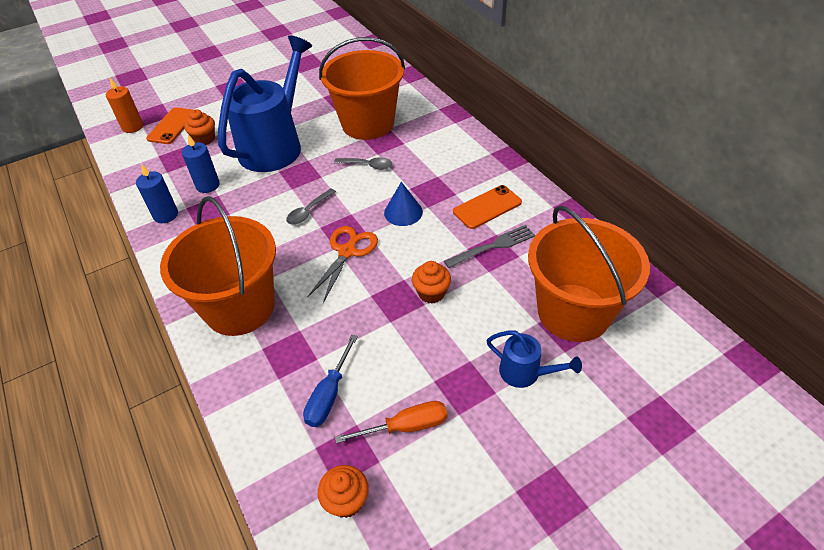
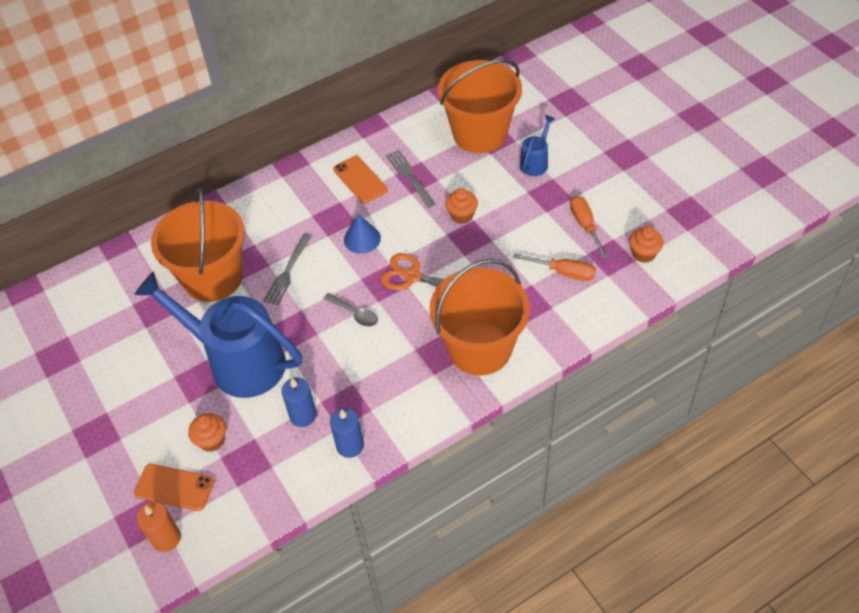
camera: 90 degrees left, 5 degrees up
(329, 394) = (563, 272): blue screwdriver -> orange screwdriver
(367, 165) = (288, 272): grey spoon -> grey fork

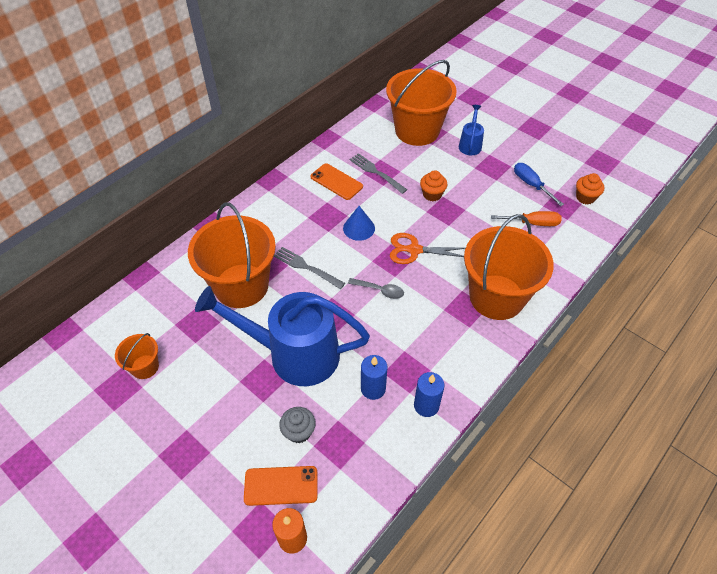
camera: 20 degrees left, 0 degrees up
(89, 341) = (145, 367): none -> orange bucket
(211, 440) = (299, 432): orange cupcake -> grey cupcake
(288, 272) = (306, 267): grey fork -> grey fork turned 120 degrees clockwise
(585, 226) = (531, 185): orange screwdriver -> blue screwdriver

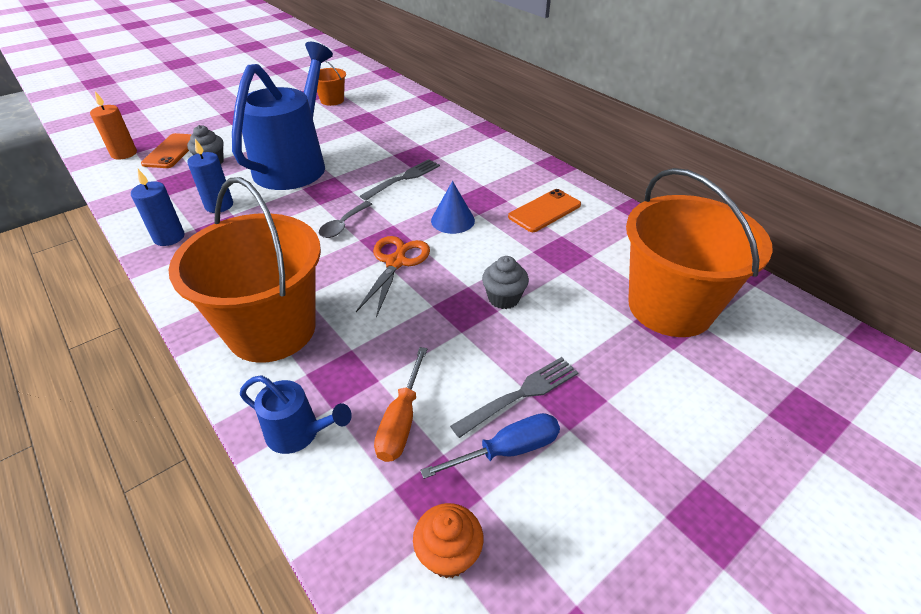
camera: 100 degrees right, 10 degrees down
(241, 286) = (396, 141): orange bucket -> none
(376, 172) = (561, 247): grey fork -> grey fork (520, 395)
(432, 194) = (503, 298): orange cupcake -> grey cupcake
(470, 144) = (636, 375): blue watering can -> blue watering can (299, 433)

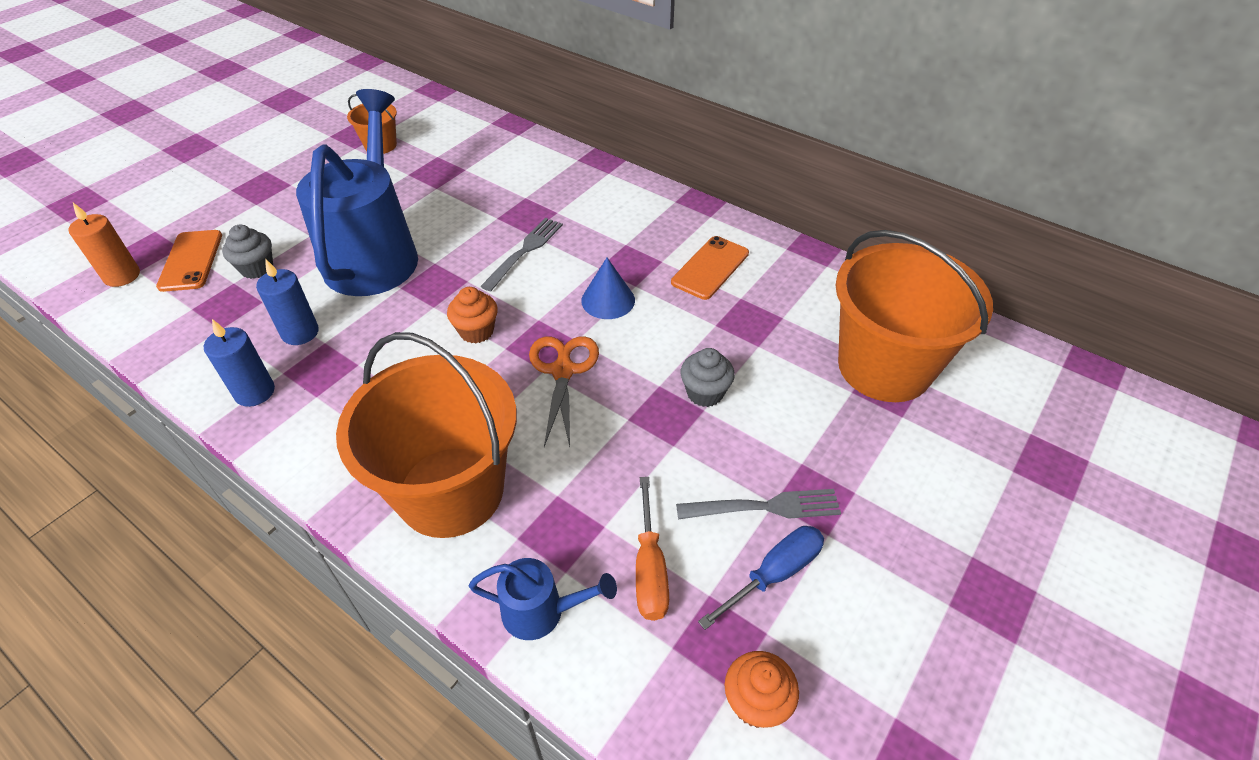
camera: 15 degrees left, 5 degrees up
(343, 225) = (476, 331): grey spoon -> orange cupcake
(520, 395) = (764, 507): grey fork -> grey fork turned 45 degrees clockwise

